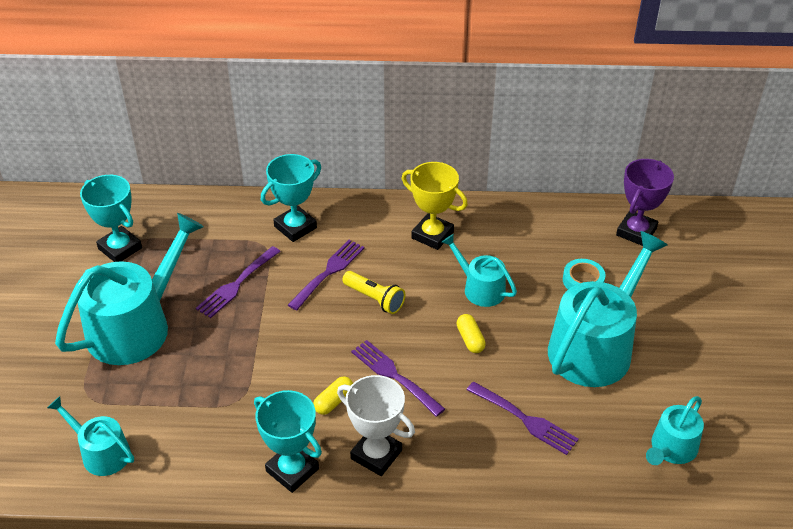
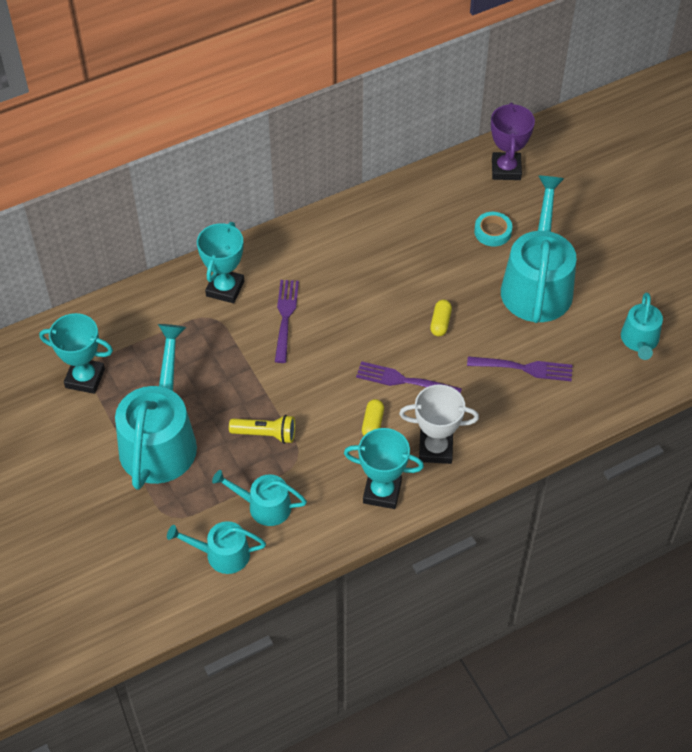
camera: 30 degrees left, 10 degrees up
(237, 284) = (216, 363): purple fork -> none
(374, 299) = (341, 323): yellow flashlight -> yellow flashlight (265, 434)
(432, 235) = (346, 244): yellow trophy -> none
(470, 339) = (440, 323): yellow capsule -> yellow capsule turned 60 degrees clockwise
(480, 288) = (418, 275): turquoise watering can -> turquoise watering can (264, 506)

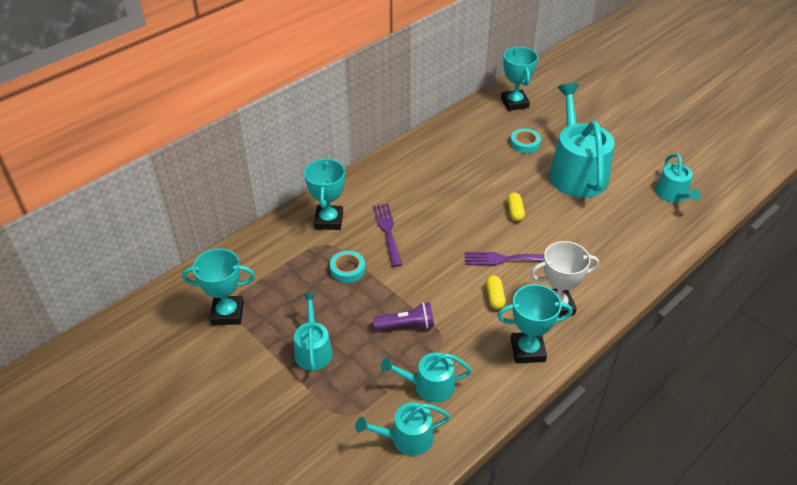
camera: 15 degrees left, 10 degrees down
(160, 439) = (313, 349): turquoise watering can -> turquoise watering can, size x0.52
(226, 354) = (347, 269): none -> turquoise tape
(265, 434) = (406, 325): yellow flashlight -> purple flashlight
(506, 169) = (514, 103): purple trophy -> turquoise trophy
(524, 368) = (596, 231): purple fork -> none

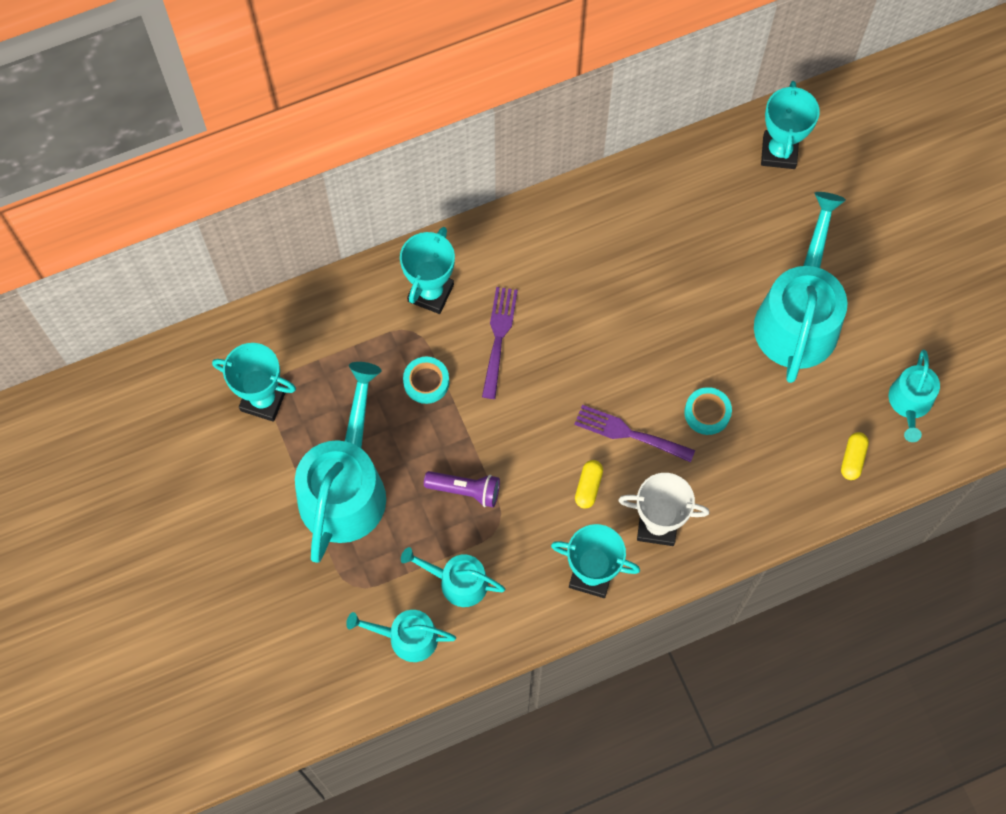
camera: 20 degrees right, 25 degrees up
(313, 349) = (345, 487): turquoise watering can -> turquoise watering can, size x1.91
(515, 212) = (679, 360): yellow capsule -> yellow capsule (852, 459)
(525, 143) = (753, 240): turquoise tape -> turquoise tape (707, 413)

